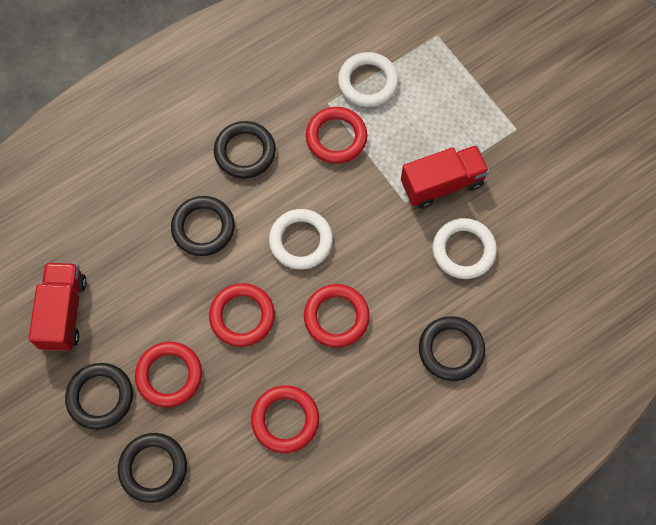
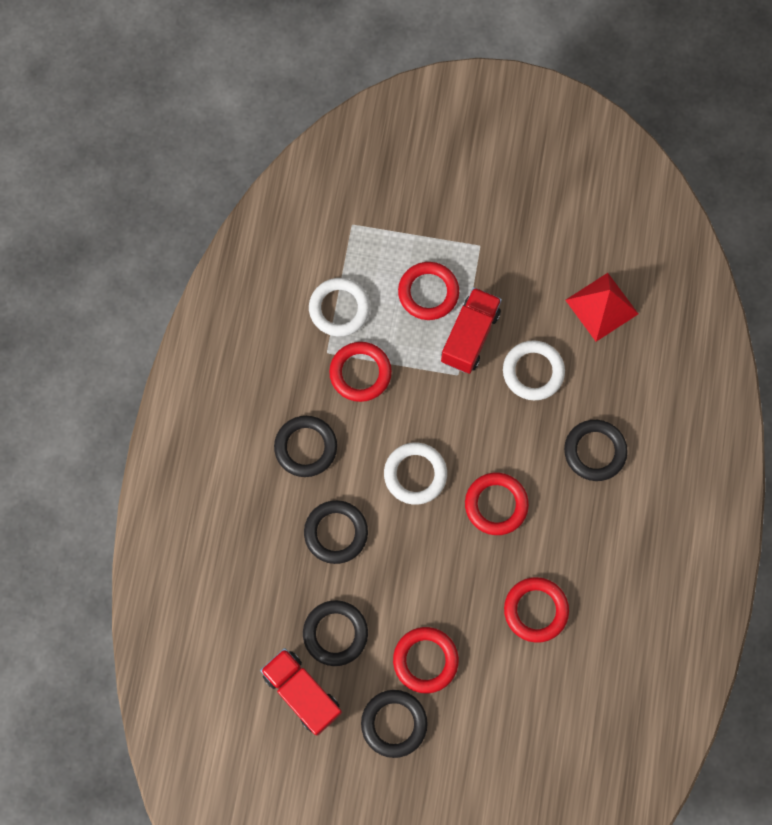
camera: 45 degrees left, 5 degrees up
(153, 468) = (482, 733): black ring -> black ring (335, 633)
(242, 316) = (431, 568): red ring -> red ring (428, 292)
(565, 252) = (601, 307): none -> red pyramid

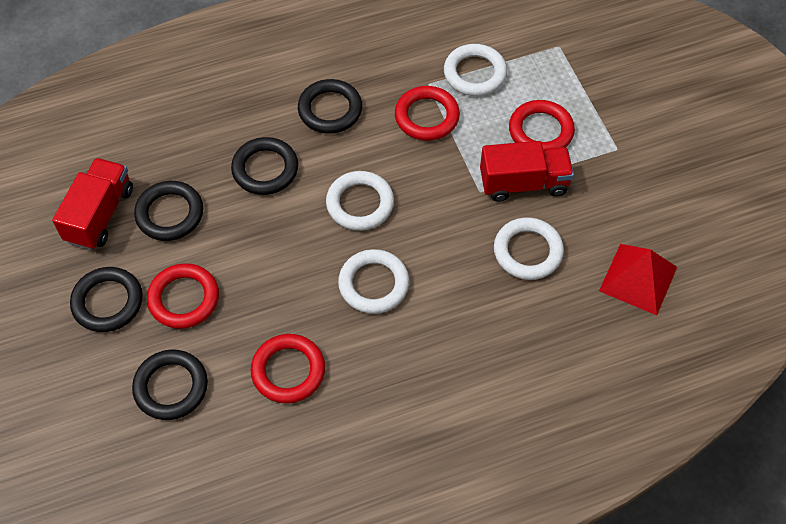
camera: 60 degrees right, 15 degrees down
(496, 504) = (374, 284): red ring -> white ring
(594, 451) = (485, 345): black ring -> black ring (171, 387)

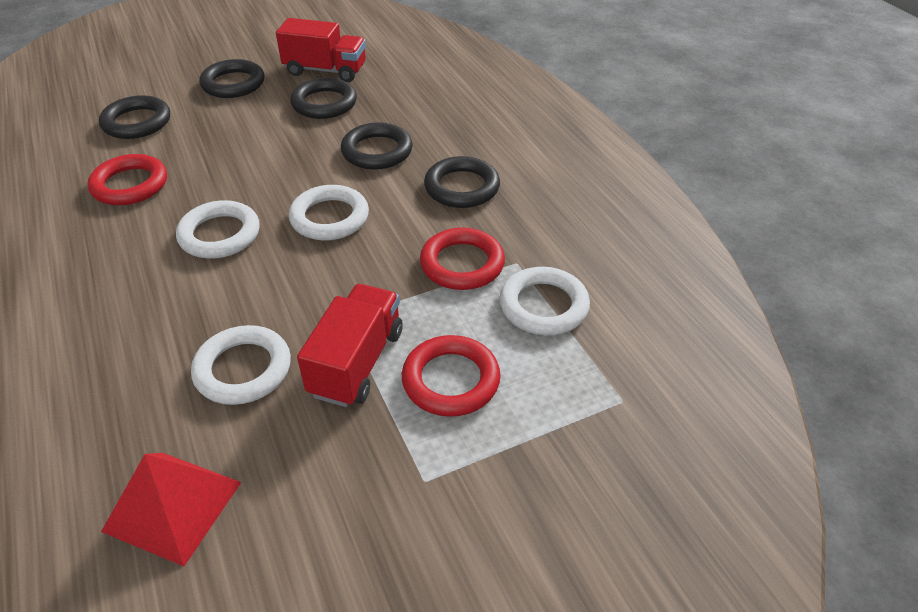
camera: 85 degrees right, 15 degrees down
(184, 299) = (228, 120): red ring -> none
(523, 183) = (357, 362): red truck -> red truck turned 150 degrees counterclockwise

